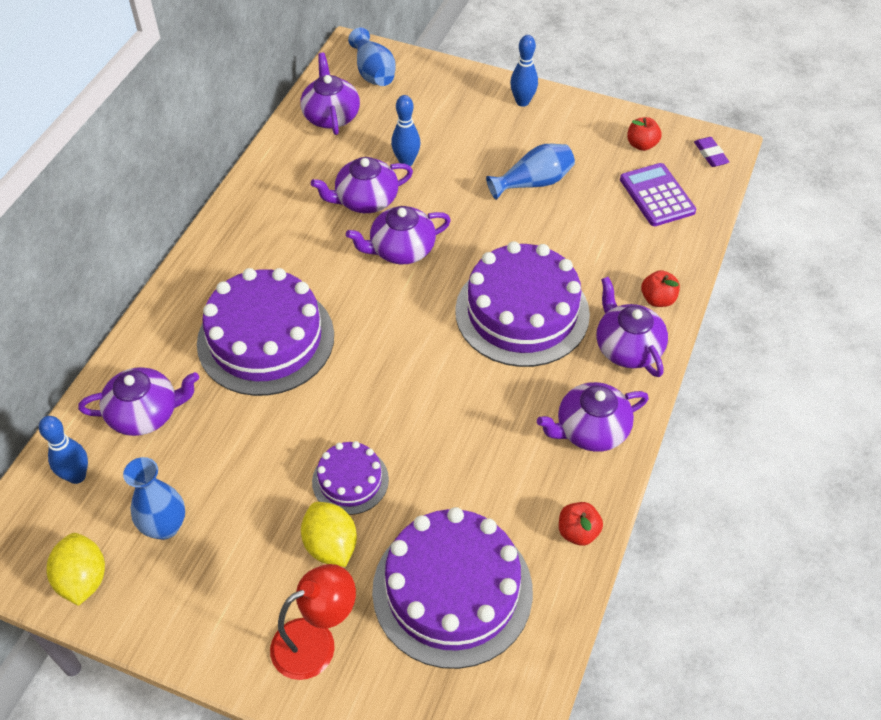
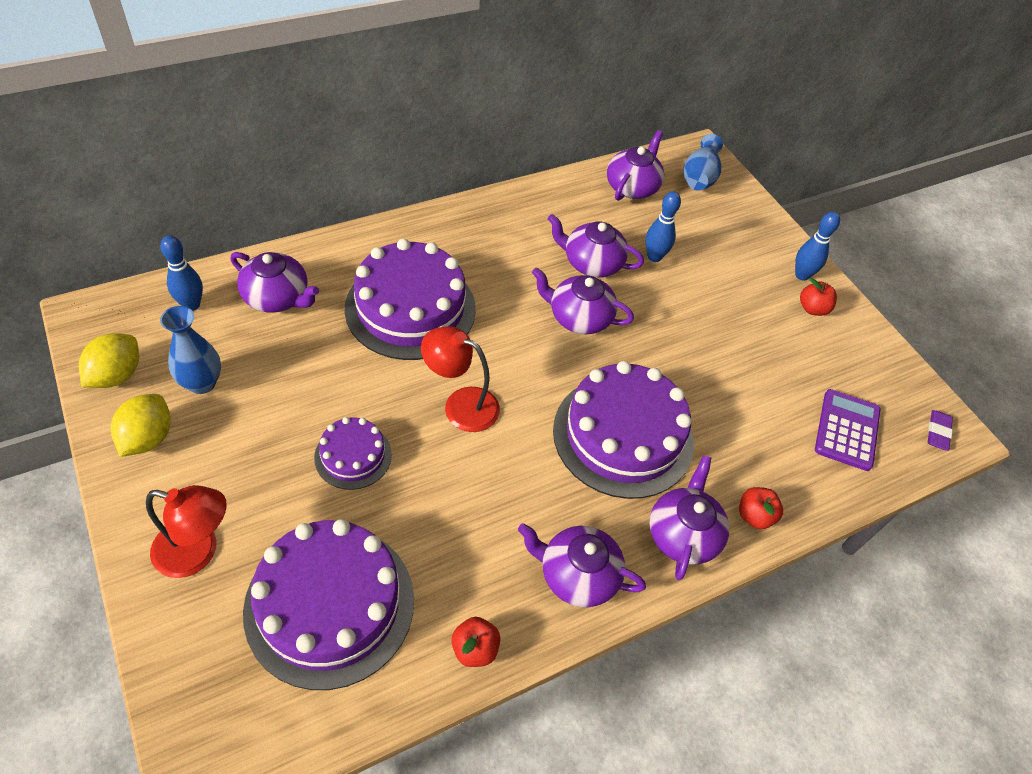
camera: 35 degrees right, 0 degrees up
(331, 545) = (286, 491): yellow lemon -> yellow lemon (148, 438)
(387, 381) = (461, 405): none -> red lamp
(533, 183) = (743, 343): blue vase -> none
(641, 145) = (876, 379): red apple -> red apple (812, 309)

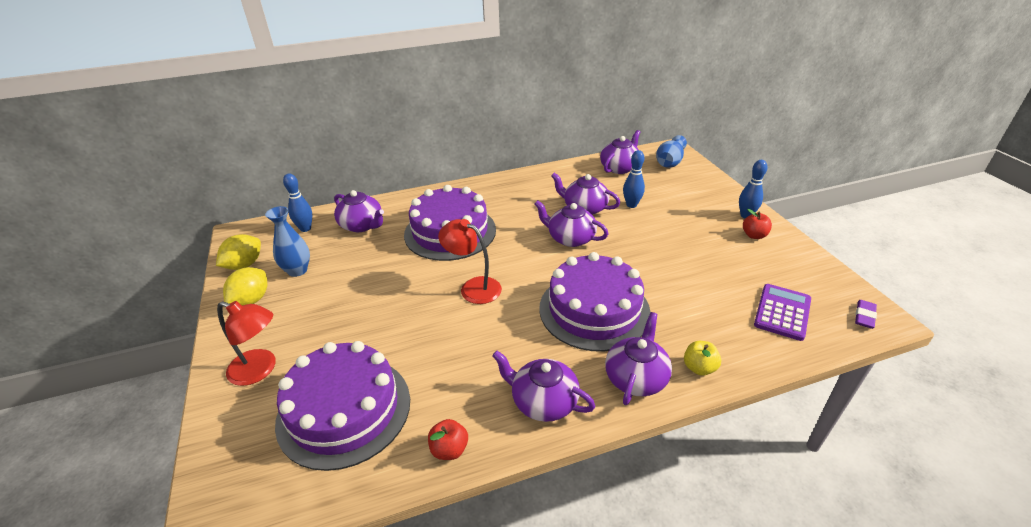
camera: 15 degrees right, 15 degrees down
(353, 456) = (388, 315): purple cake -> none
(754, 516) = (699, 368): red apple -> yellow apple

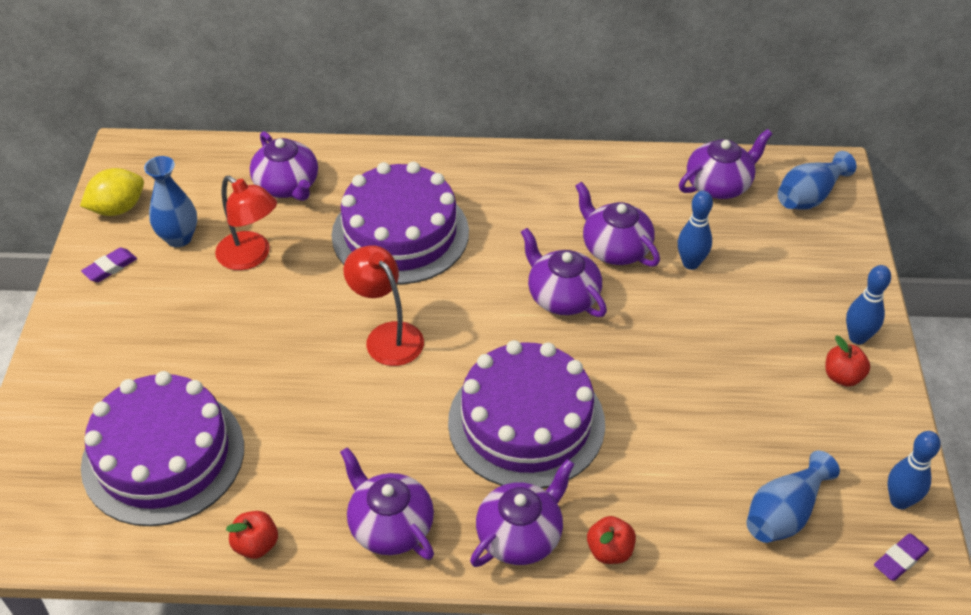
camera: 20 degrees right, 10 degrees up
(251, 300) = (110, 267): yellow lemon -> purple eraser
(260, 370) = (91, 372): red lamp -> red lamp (251, 257)
(305, 228) = (212, 169): blue bowling pin -> blue bowling pin (899, 501)
(699, 368) = (609, 551): yellow apple -> red apple
(782, 312) = (784, 513): purple calculator -> blue vase

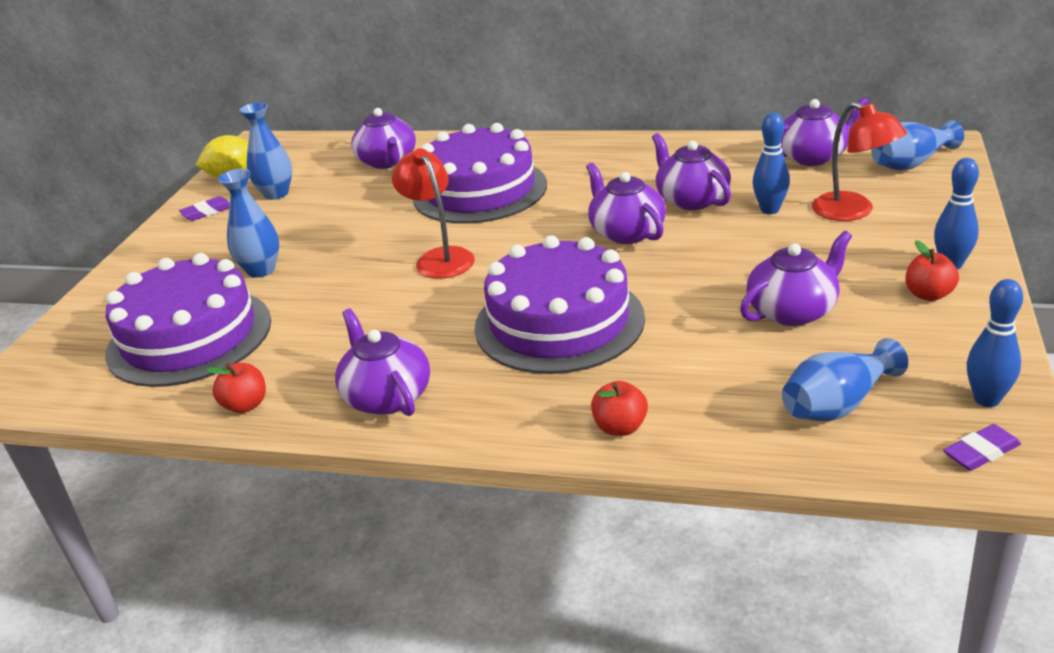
camera: 15 degrees right, 15 degrees down
(204, 357) = (261, 270): none -> blue vase
(251, 257) = (334, 205): red lamp -> red lamp (853, 211)
(520, 535) = (523, 410): purple teapot -> purple teapot (793, 311)

